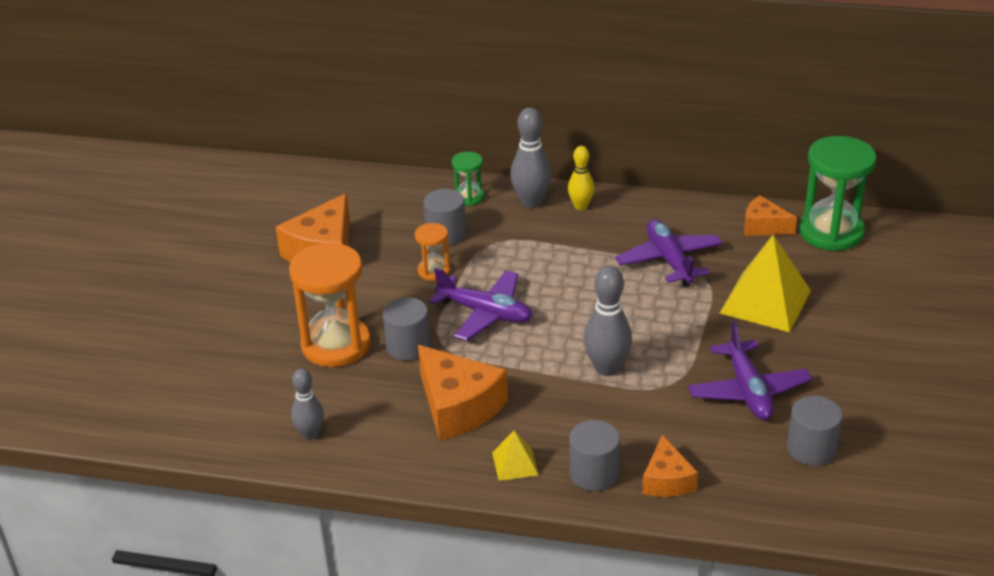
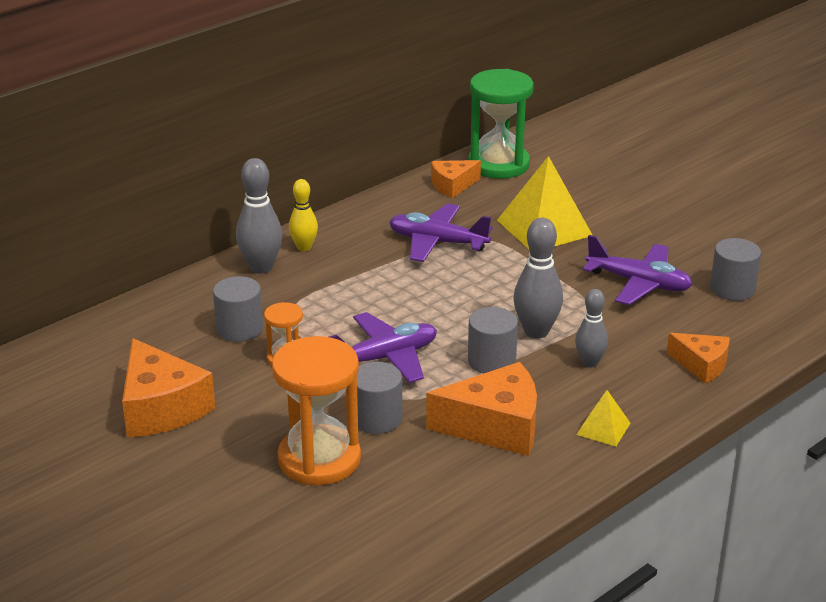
camera: 55 degrees left, 5 degrees down
(310, 434) = (433, 528): grey bowling pin -> grey bowling pin (589, 362)
(469, 197) = (203, 294): green hourglass -> none
(594, 473) = (657, 395): grey cylinder -> grey cylinder (491, 361)

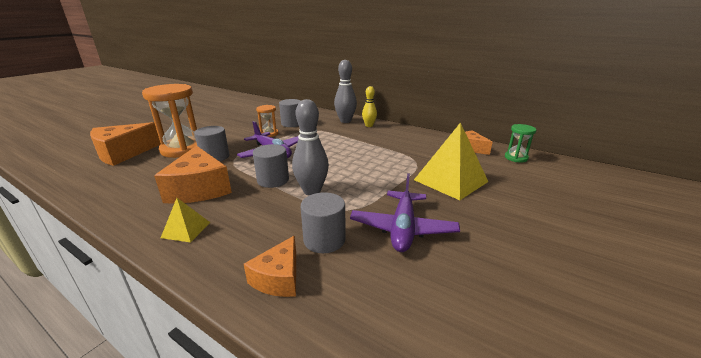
camera: 75 degrees right, 5 degrees down
(161, 408) = (230, 120): orange cheese -> orange cheese (123, 153)
(437, 242) = (399, 151): purple plane -> none
(498, 164) = (516, 158): green hourglass -> green hourglass, size x0.50
(589, 362) = (275, 215): grey bowling pin -> none
(732, 289) = (433, 292): grey cylinder -> grey cylinder (324, 240)

